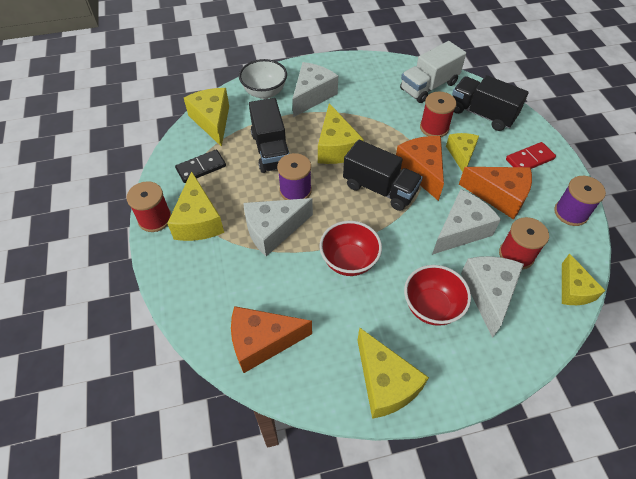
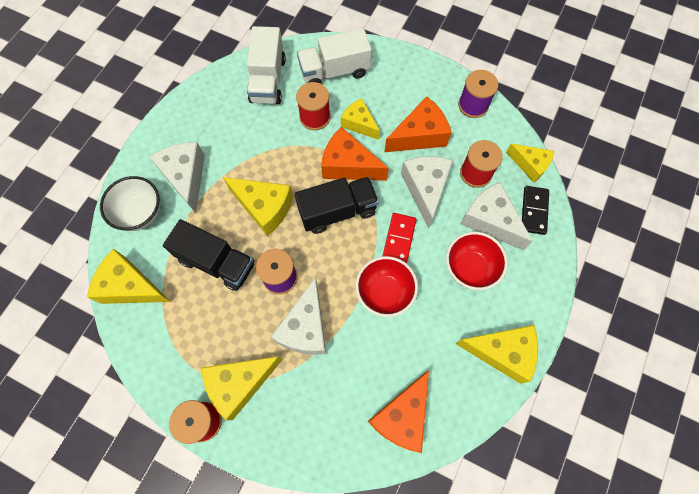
camera: 50 degrees left, 15 degrees up
(198, 221) = (239, 384): yellow cheese -> yellow cheese turned 120 degrees clockwise
(201, 167) = (179, 338): black domino -> black domino (534, 211)
(482, 114) = (334, 71): black truck -> white truck
(529, 159) = (406, 83): red domino -> red domino (399, 239)

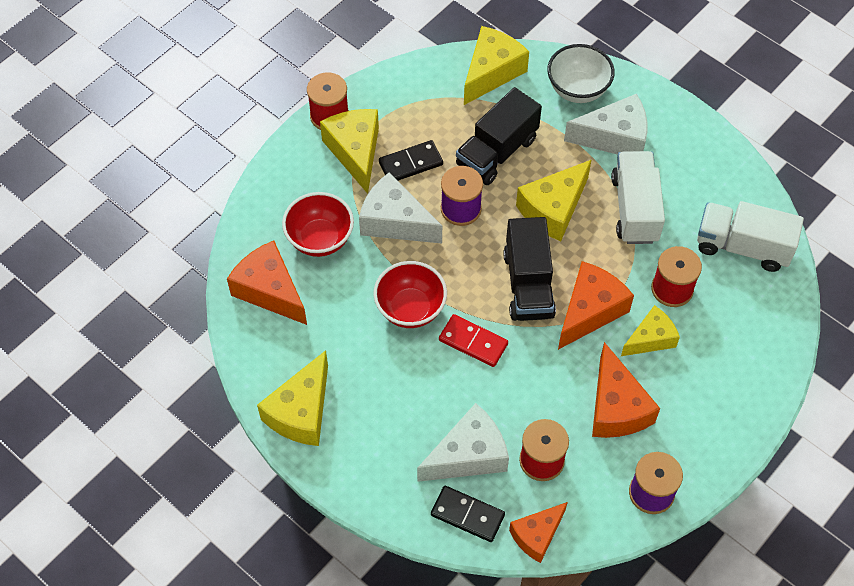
camera: 105 degrees right, 10 degrees down
(242, 330) = (411, 163): none -> black domino
(334, 71) = (743, 328): white truck -> white truck (635, 209)
(425, 189) = (533, 391): white cheese -> none
(470, 268) = (412, 410): red bowl -> red bowl (320, 239)
(530, 165) = (537, 535): yellow cheese -> orange cheese

